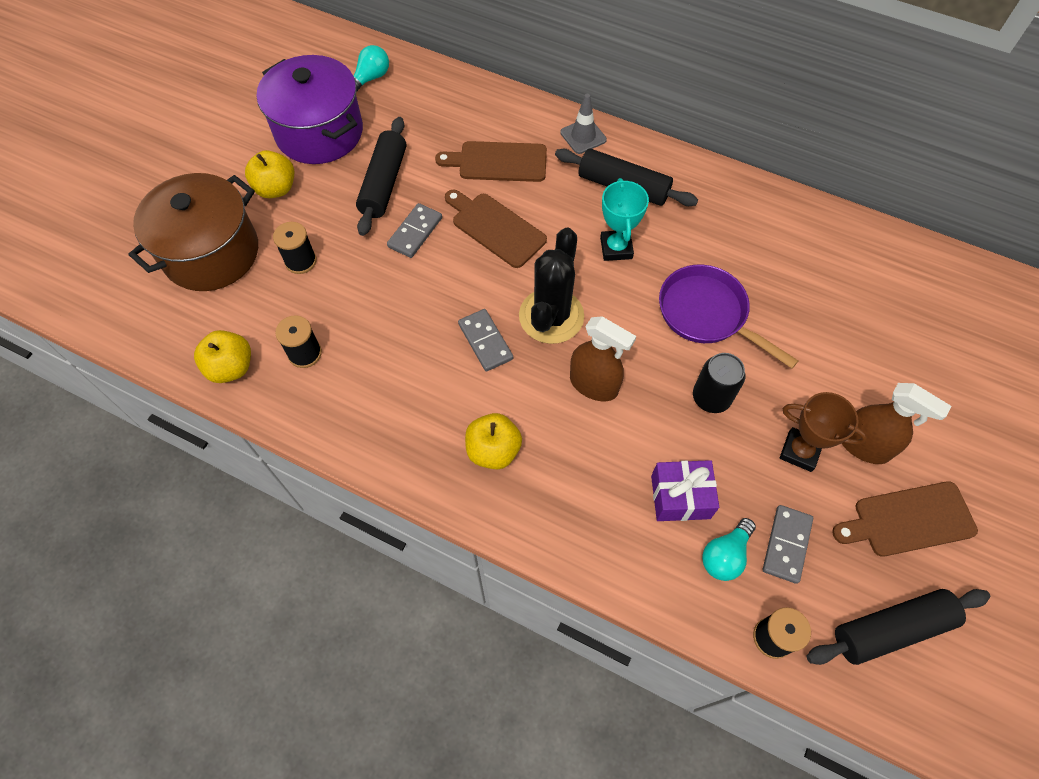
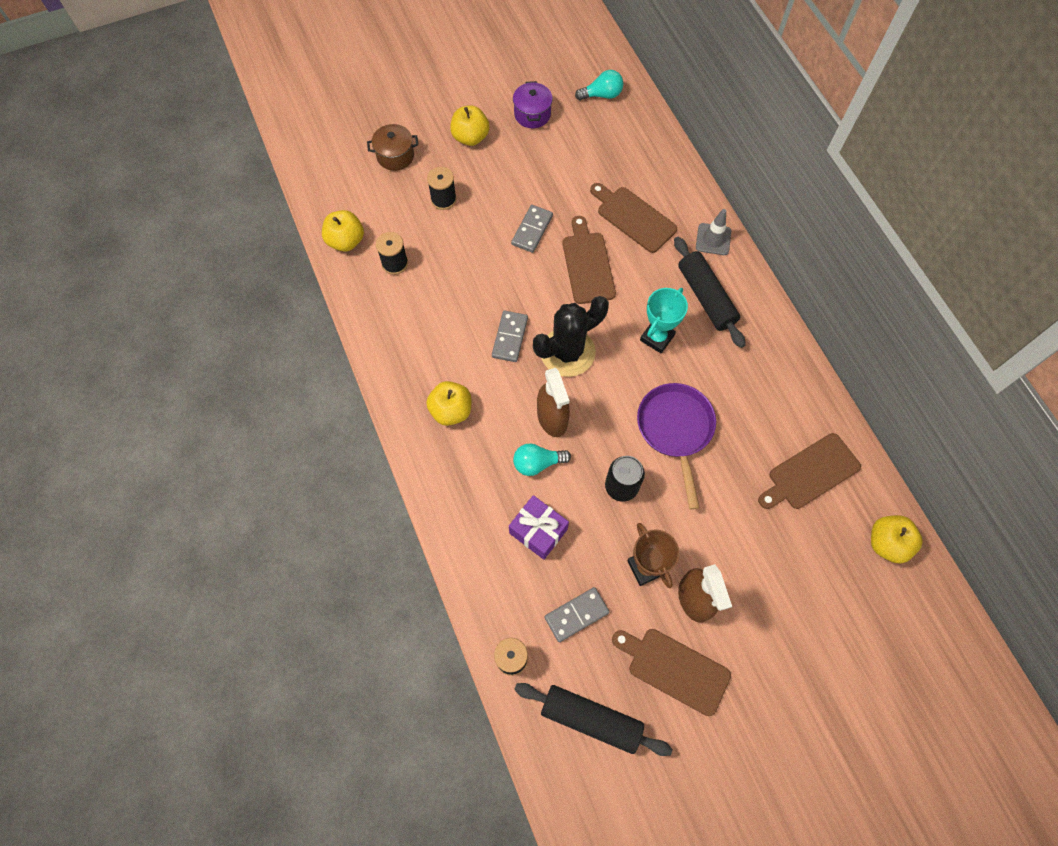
camera: 40 degrees right, 5 degrees up
(211, 253) = (395, 156): brown pot -> brown pot, size x0.49
(319, 132) = (532, 114): purple pot -> purple pot, size x0.49
(383, 183) = (542, 180): black rolling pin -> none
(415, 232) = (532, 230): grey domino -> grey domino turned 45 degrees counterclockwise
(725, 555) = (531, 588): turquoise light bulb -> turquoise light bulb (537, 463)
(843, 268) = (810, 473): none -> brown cutting board
(949, 280) = (887, 543): none -> yellow apple

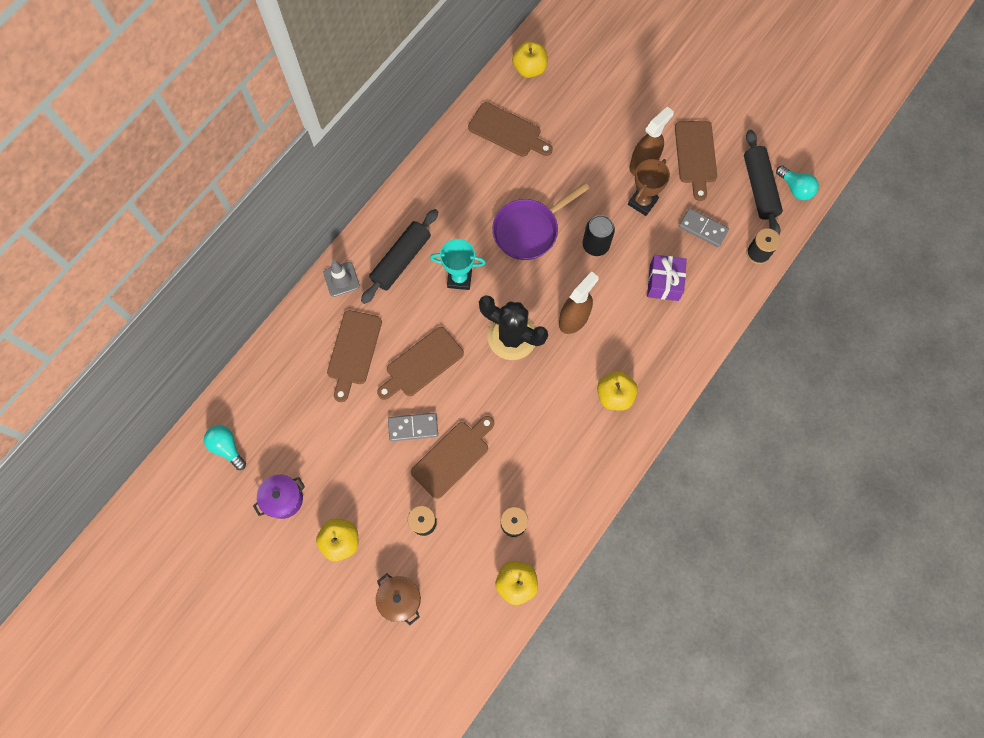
camera: 120 degrees left, 5 degrees up
(485, 247) = (452, 457): none -> brown cutting board
(509, 337) = (525, 388): grey domino -> none
(537, 463) = (615, 310): turquoise light bulb -> turquoise light bulb (795, 188)

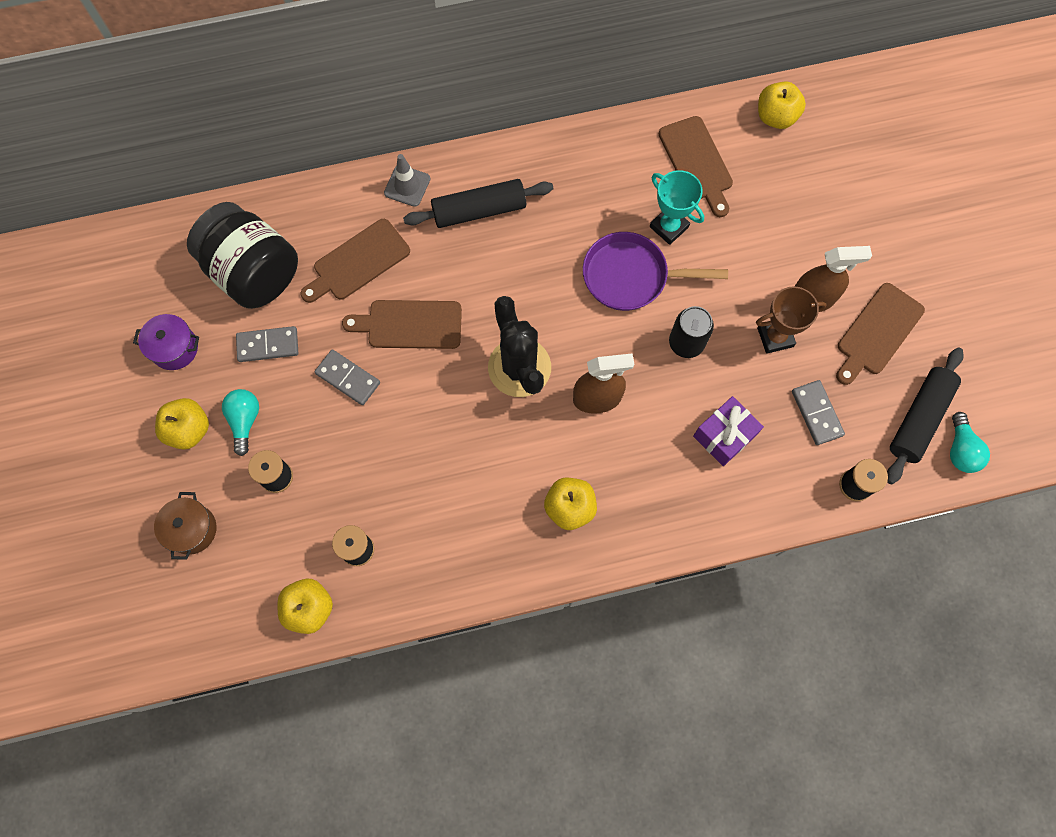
camera: 40 degrees right, 0 degrees up
(227, 447) = (169, 261): turquoise light bulb -> turquoise light bulb (245, 421)
(291, 410) = (254, 272): none -> black jar
(343, 448) = (268, 345): none -> grey domino
(452, 457) = (359, 436): brown cutting board -> none
(459, 278) = (519, 271): turquoise trophy -> turquoise trophy (669, 227)

